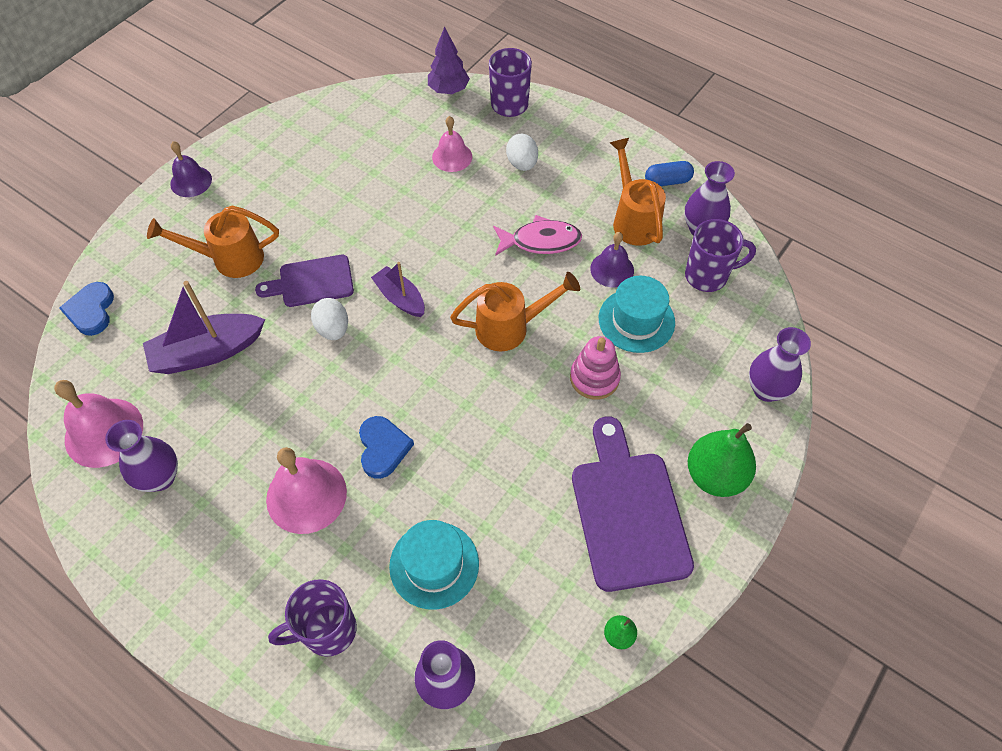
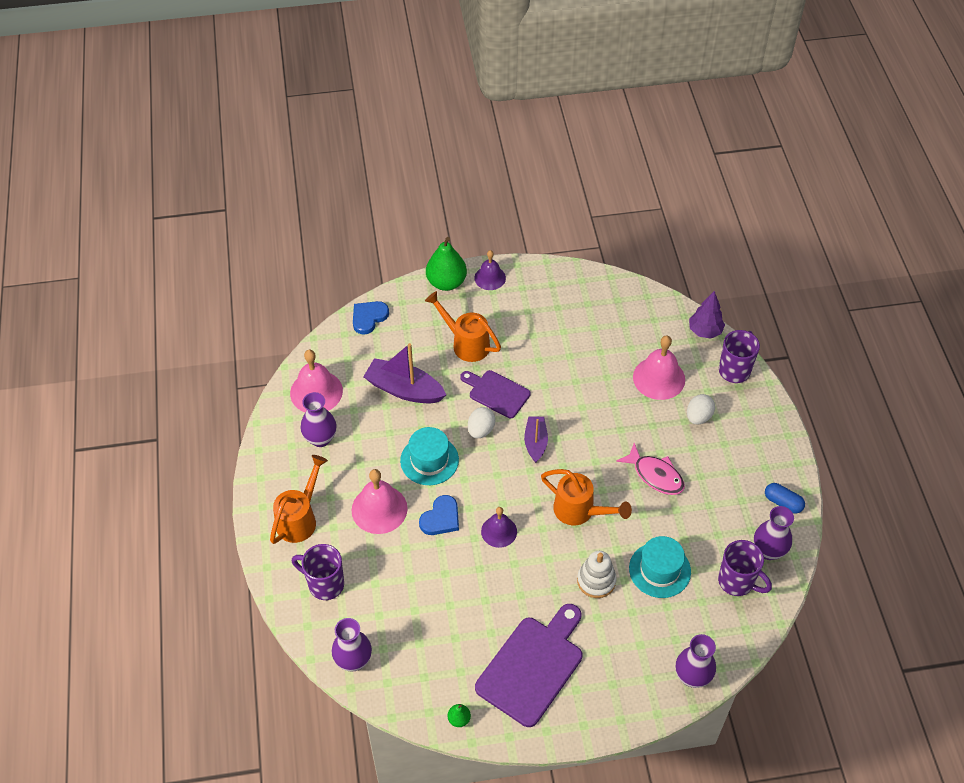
camera: 45 degrees right, 5 degrees down
(434, 565) = (405, 600): turquoise hat -> turquoise hat (429, 460)
(452, 156) = (659, 378): pink bell -> pink bell, size x1.57
(594, 378) = (596, 581): pink stacking toy -> white stacking toy
(612, 269) = (680, 528): purple bell -> purple bell (499, 531)
(633, 219) = (730, 508): orange watering can -> orange watering can (300, 518)
(715, 475) = (603, 693): green pear -> green pear (446, 282)

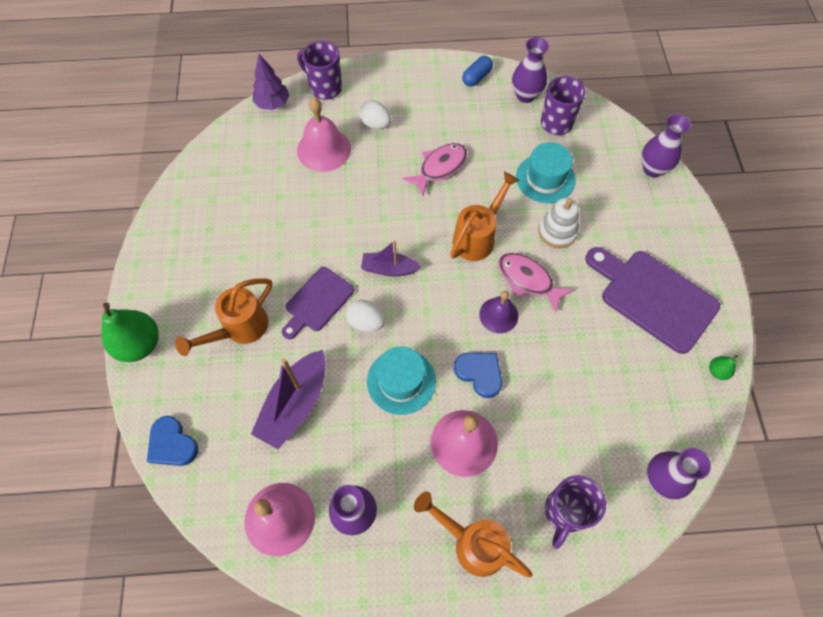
camera: 85 degrees left, 10 degrees up
(490, 278) = (146, 294): purple bell -> none
(538, 555) = (528, 280): none -> pink fish

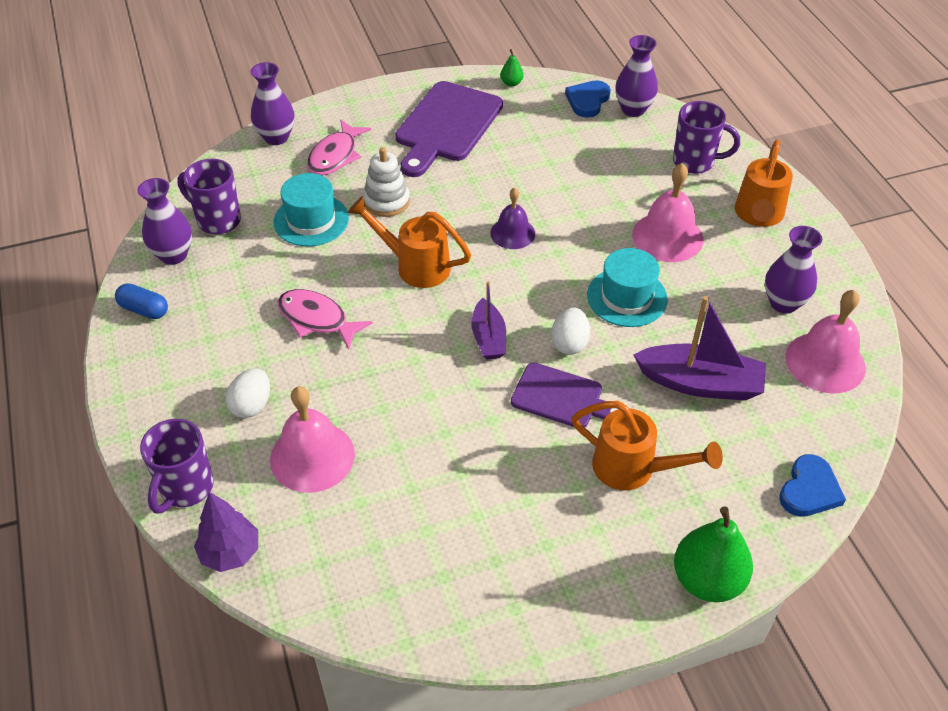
camera: 105 degrees left, 15 degrees down
(479, 373) = (588, 237): blue heart -> blue heart (587, 101)
(528, 280) = (460, 216): pink fish -> pink fish (335, 156)

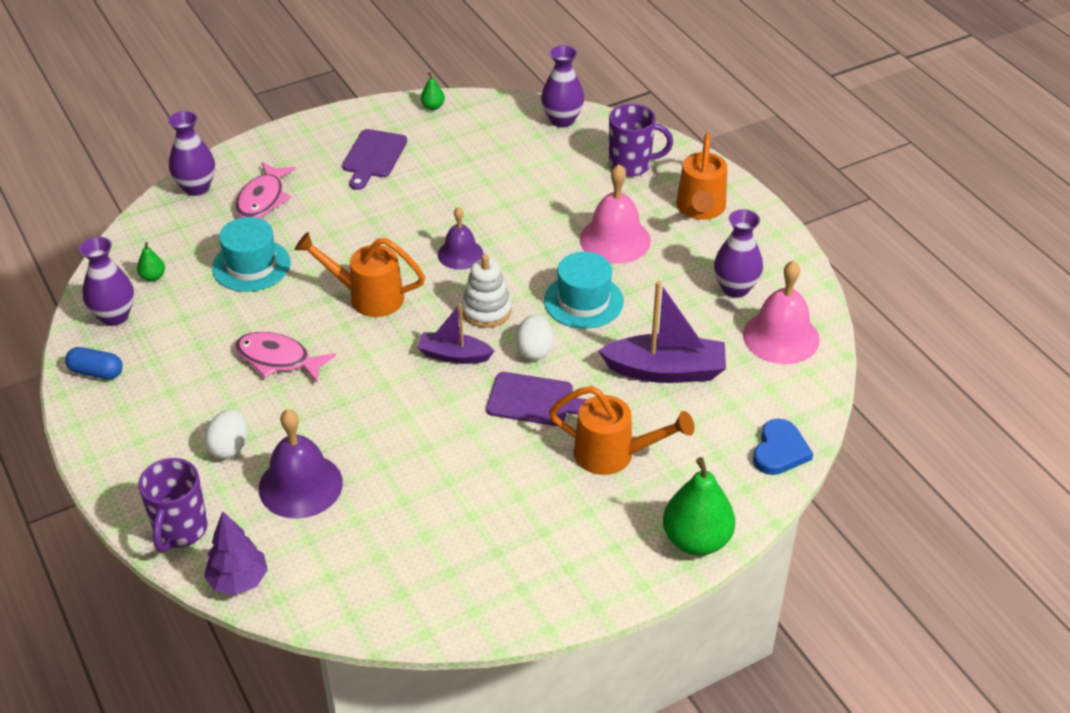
camera: 10 degrees left, 5 degrees down
(217, 220) = (153, 277): purple mug -> green pear
(312, 456) = (300, 485): pink bell -> purple bell
(386, 201) = (326, 238): white stacking toy -> white stacking toy (486, 310)
(446, 126) = (373, 157): purple cutting board -> purple cutting board, size x0.61
(488, 338) = (454, 355): purple boat -> purple boat turned 120 degrees clockwise
(587, 101) = (514, 116): blue heart -> none

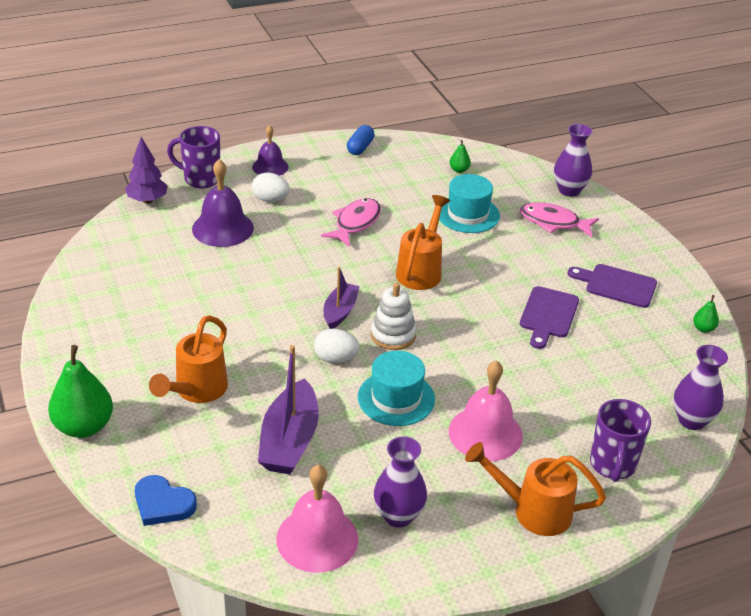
camera: 95 degrees right, 5 degrees down
(114, 316) = (417, 154): purple vase -> none
(460, 254) = (472, 326): purple bell -> purple bell (270, 167)
(535, 400) = (274, 352): purple cutting board -> purple cutting board (548, 315)

